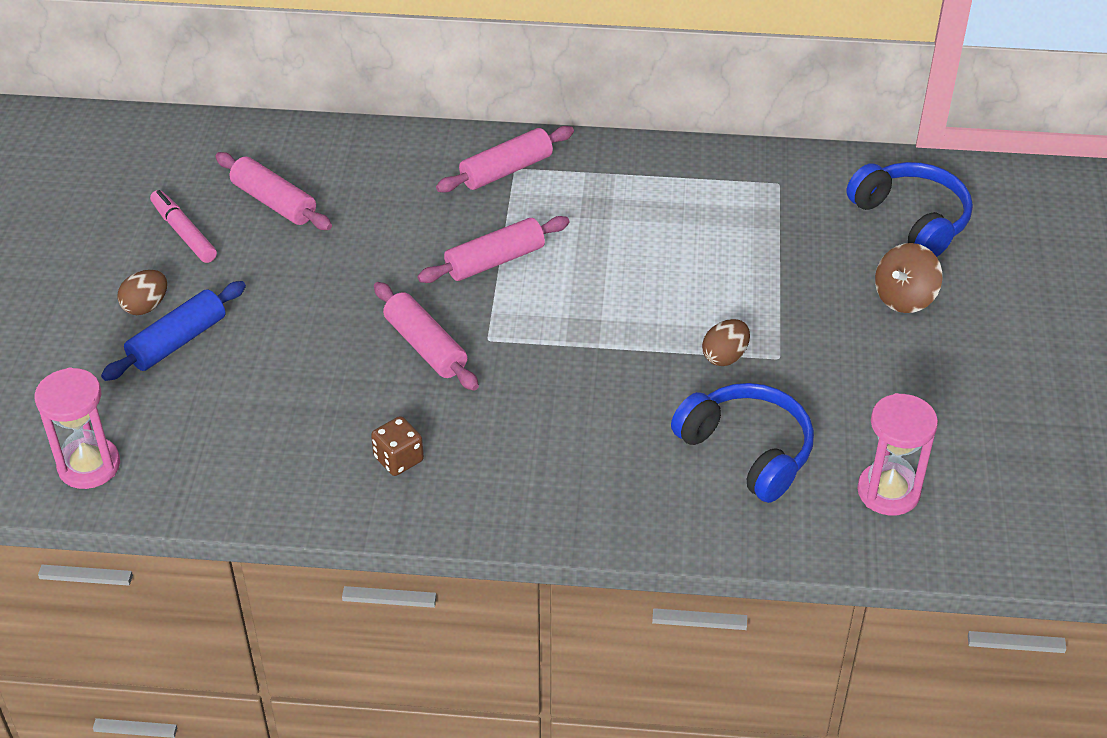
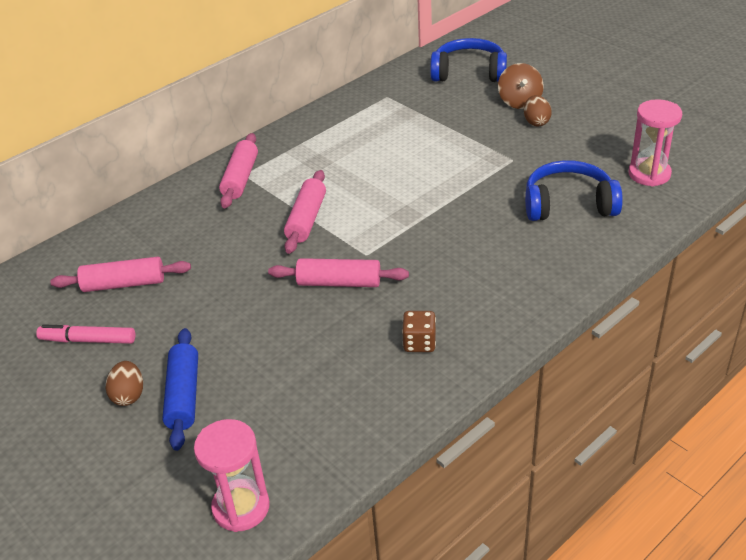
camera: 45 degrees left, 5 degrees down
(725, 356) = (490, 176): brown egg -> brown egg (536, 122)

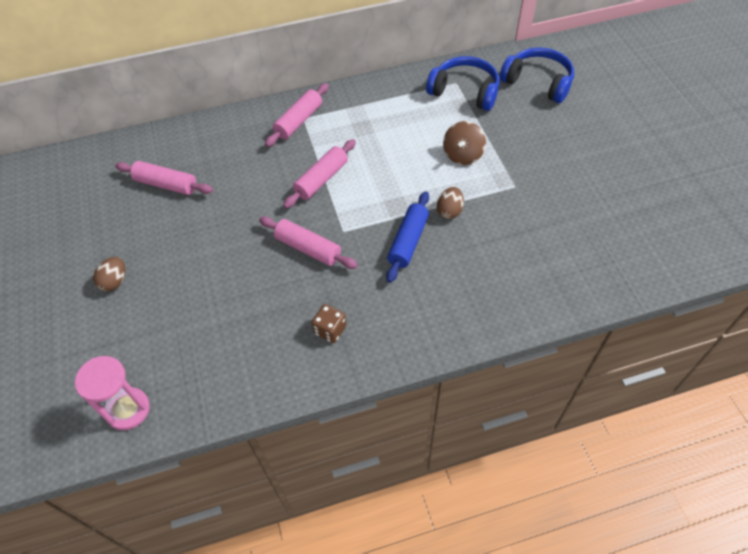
camera: 25 degrees right, 15 degrees up
(88, 340) = (117, 223): pink marker -> none
(184, 395) = (148, 299): blue rolling pin -> blue rolling pin (408, 241)
(519, 101) = (560, 128): brown spinning top -> brown spinning top (462, 155)
(536, 122) = (560, 155): brown egg -> brown egg (449, 211)
(568, 204) = (530, 250): blue headphones -> blue headphones (465, 91)
(649, 174) = (620, 248): pink hourglass -> none

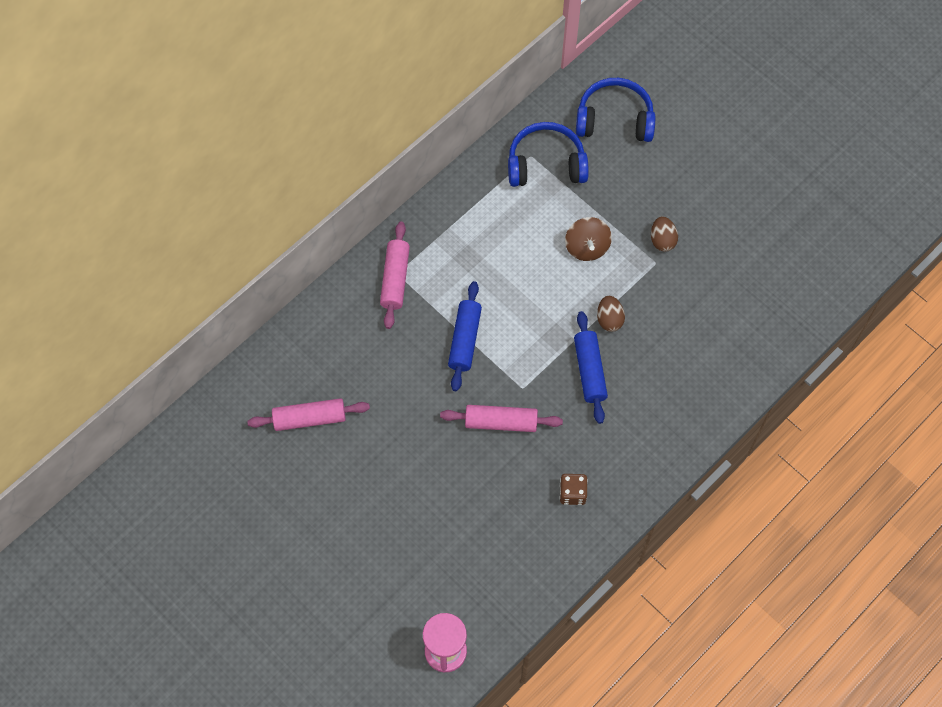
camera: 30 degrees left, 10 degrees up
(115, 281) = (339, 544): brown egg -> brown egg (662, 240)
(321, 179) = (465, 340): pink rolling pin -> blue rolling pin

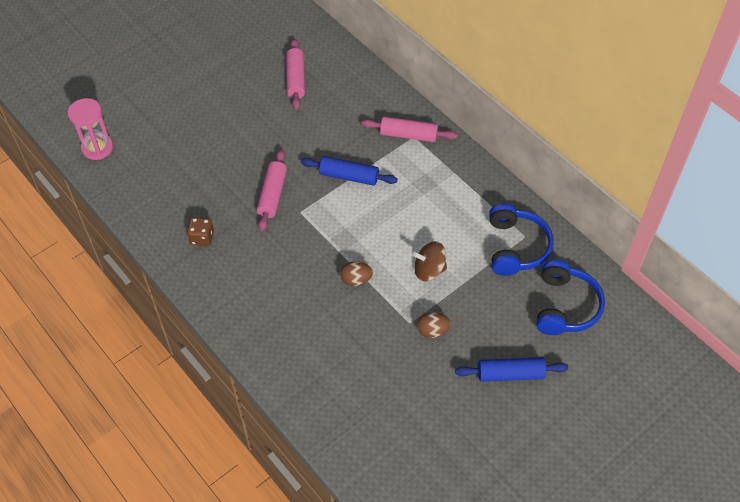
camera: 95 degrees right, 10 degrees down
(590, 371) = (309, 260): blue rolling pin -> blue rolling pin (510, 374)

